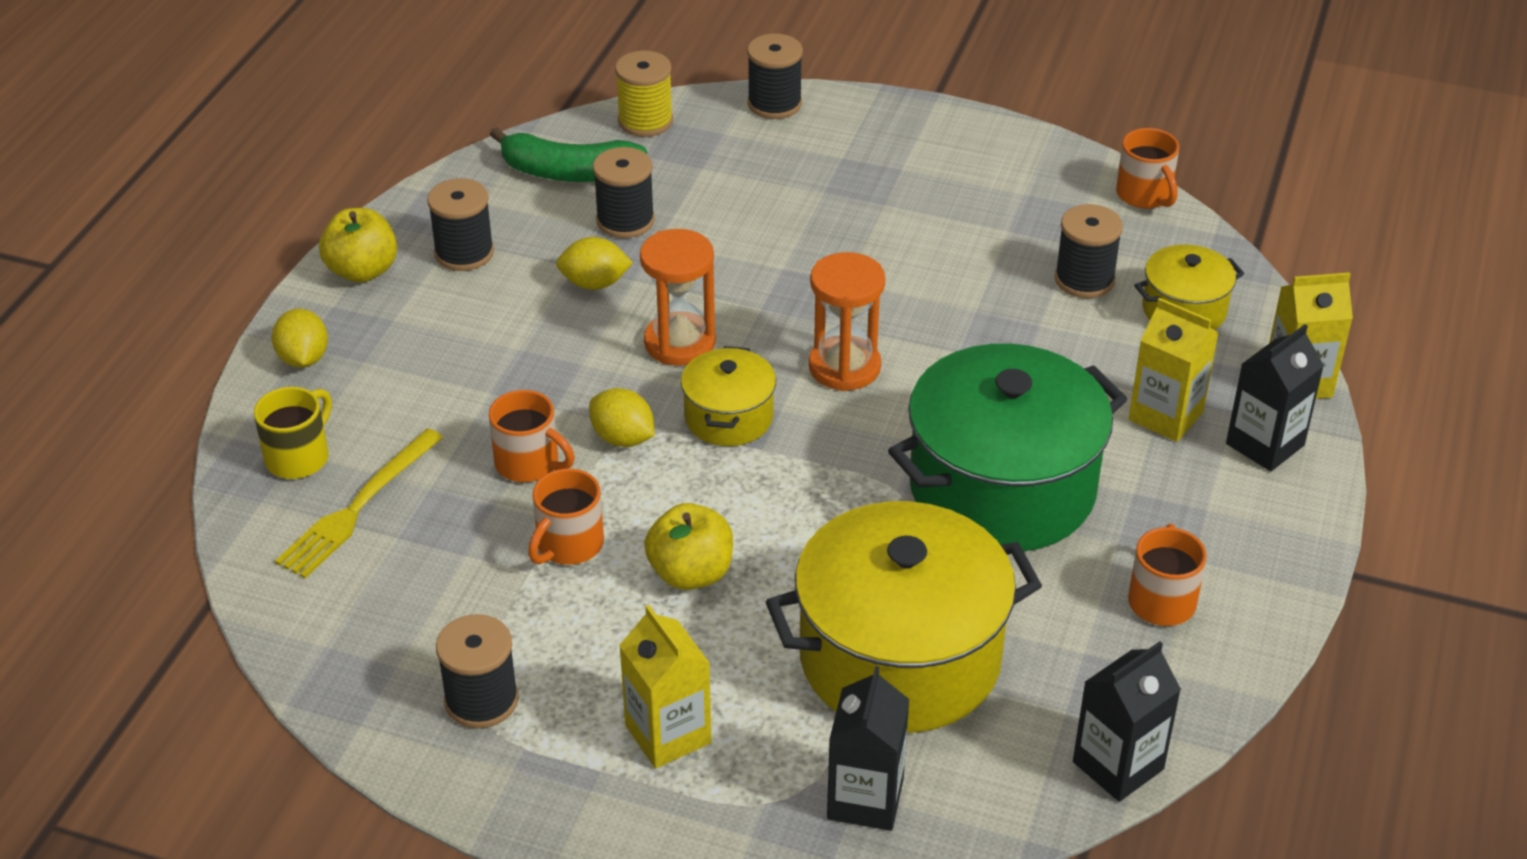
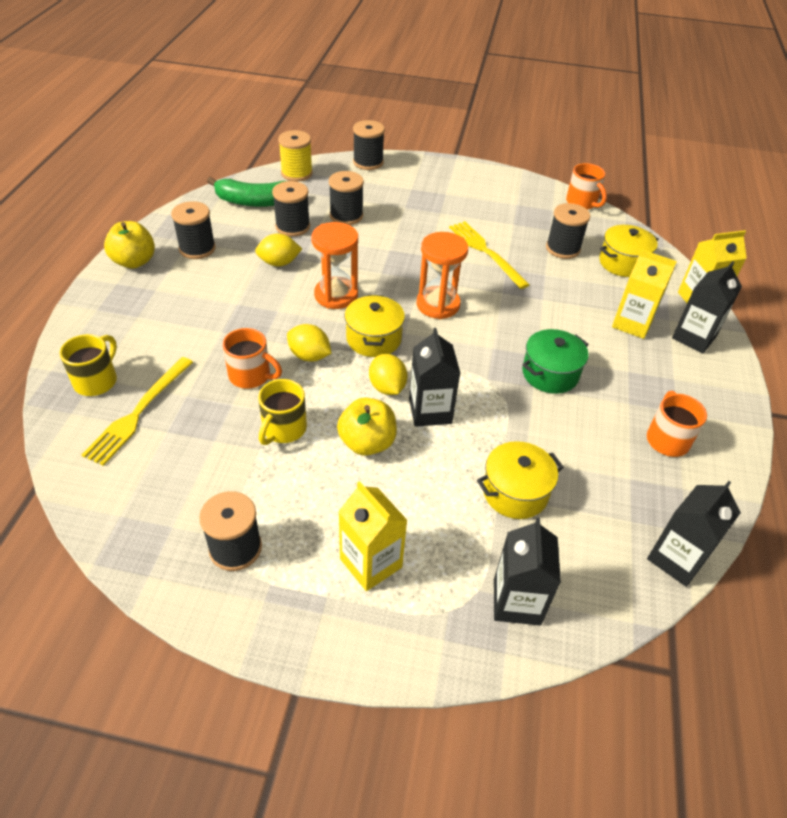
camera: 10 degrees left, 5 degrees up
(303, 359) = (98, 317): yellow lemon -> yellow lemon (387, 387)
(568, 545) = (283, 429): orange mug -> yellow mug
(719, 204) = (346, 216): none -> black spool
(796, 533) = (430, 411): none -> black carton
(899, 658) = (515, 492): yellow pot -> yellow pot, size x0.49
(947, 280) = (486, 252): none -> yellow fork
(1002, 489) = (550, 374): green pot -> green pot, size x0.49

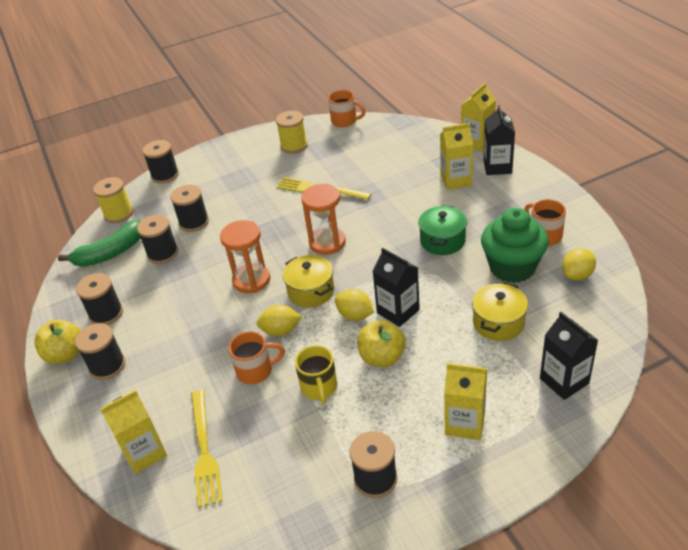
camera: 30 degrees left, 5 degrees down
(97, 381) = (144, 453): yellow mug -> yellow carton
(279, 263) = (183, 284): yellow lemon -> yellow lemon (577, 275)
(507, 199) = (294, 146): none -> yellow spool
(563, 248) = (365, 158): black spool -> black spool (107, 366)
(593, 448) = (512, 267): none -> green cupcake
(622, 263) = (411, 146): yellow pot -> none
(676, 559) = (615, 297): black carton -> none

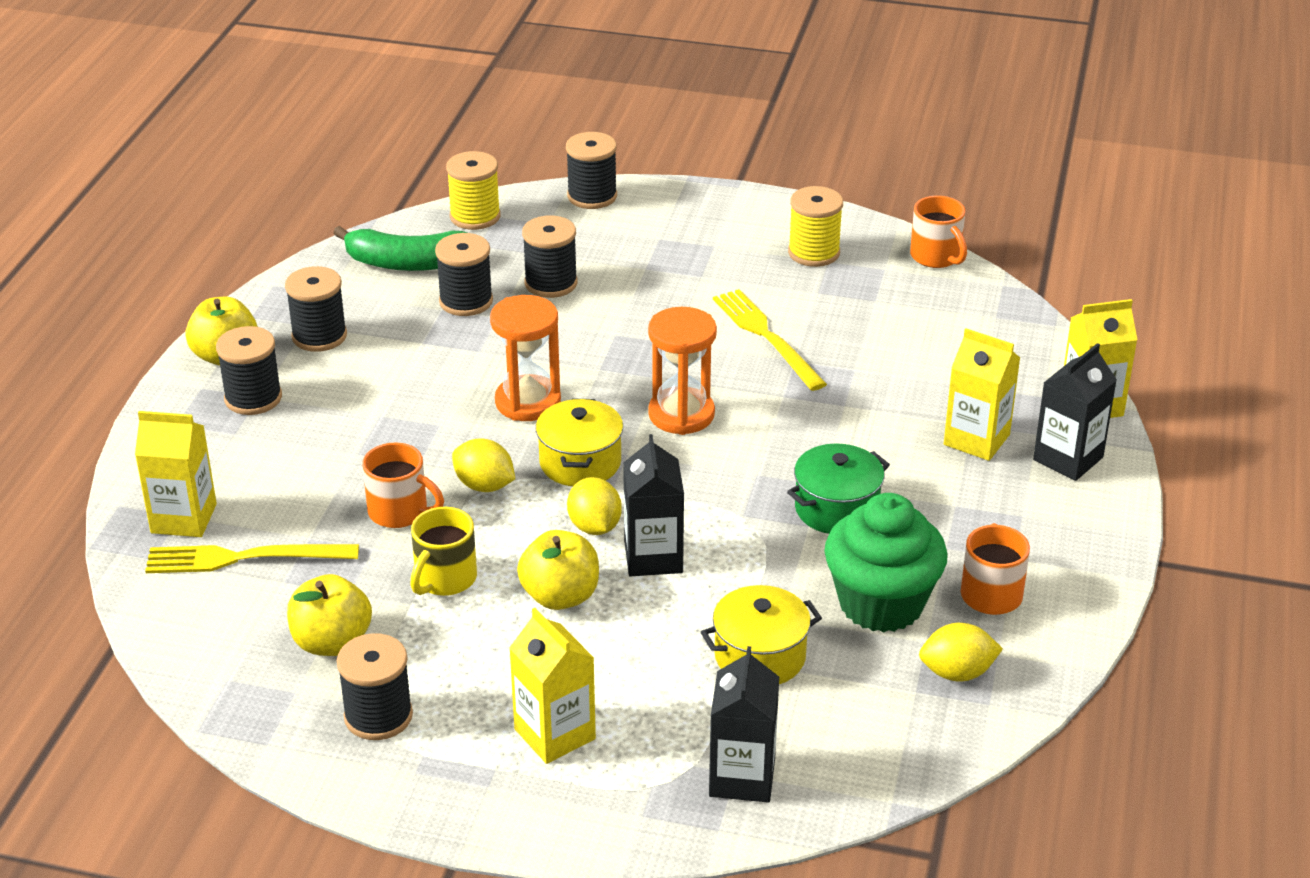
camera: 35 degrees right, 5 degrees down
(204, 450) = (244, 558): yellow fork -> yellow fork turned 60 degrees clockwise
(305, 459) = (332, 642): none -> yellow apple

